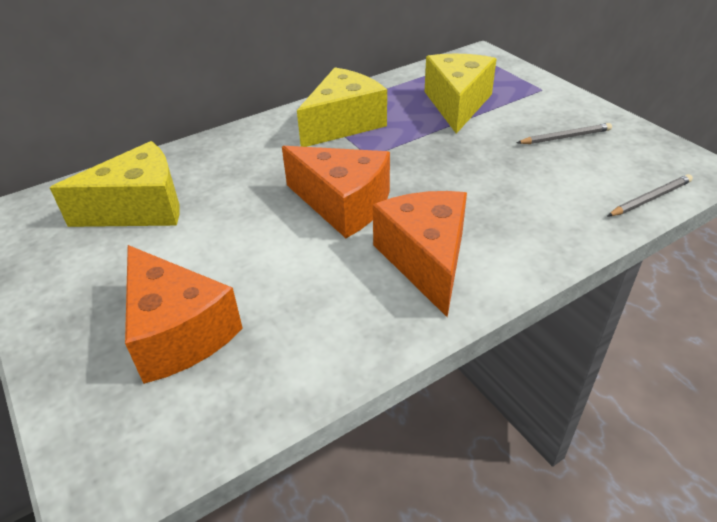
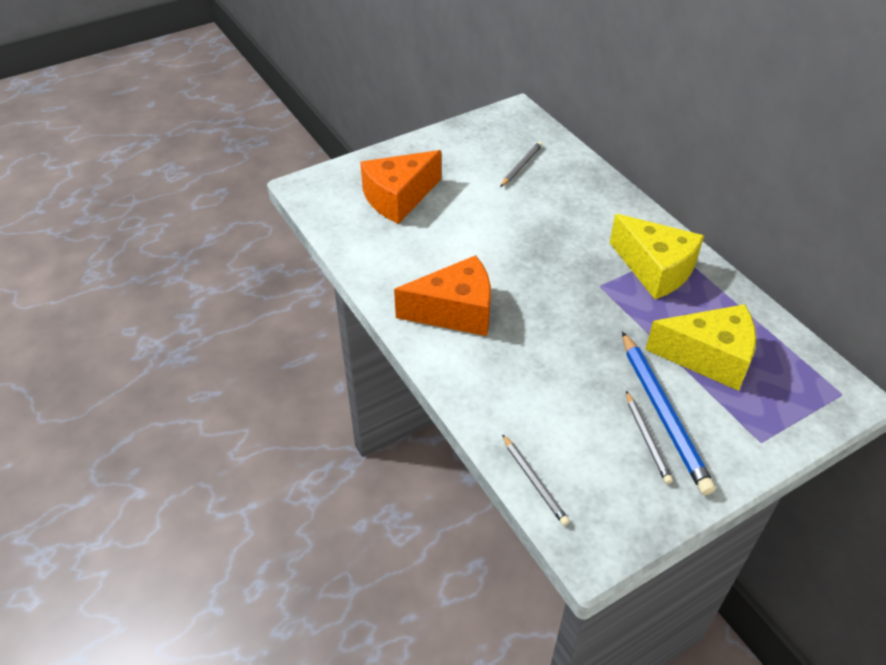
camera: 90 degrees right, 5 degrees up
(140, 208) = (521, 166): yellow cheese -> grey pencil
(343, 205) = (525, 268): orange cheese -> none
(532, 128) = (663, 414): none -> blue pencil

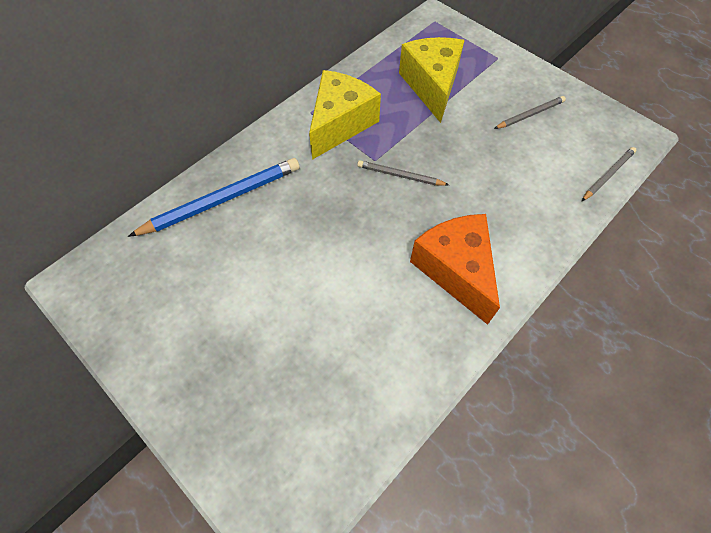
camera: 105 degrees left, 15 degrees up
(398, 198) = (285, 382): orange cheese -> none
(521, 166) = (195, 255): grey pencil -> grey pencil (400, 175)
(663, 414) = (501, 108): blue pencil -> blue pencil (222, 200)

